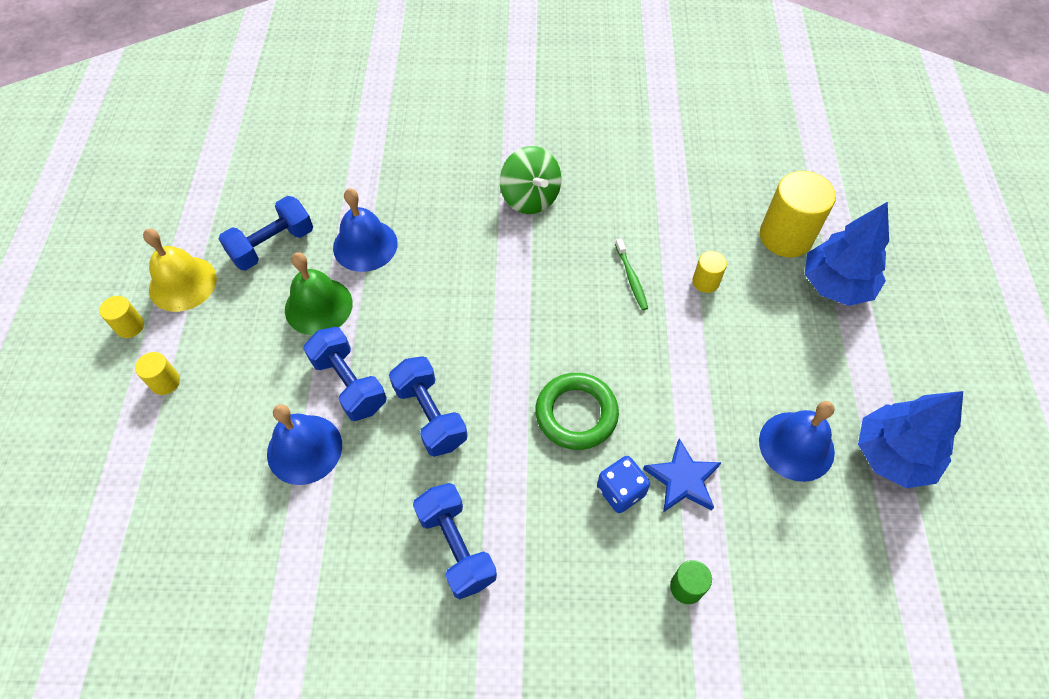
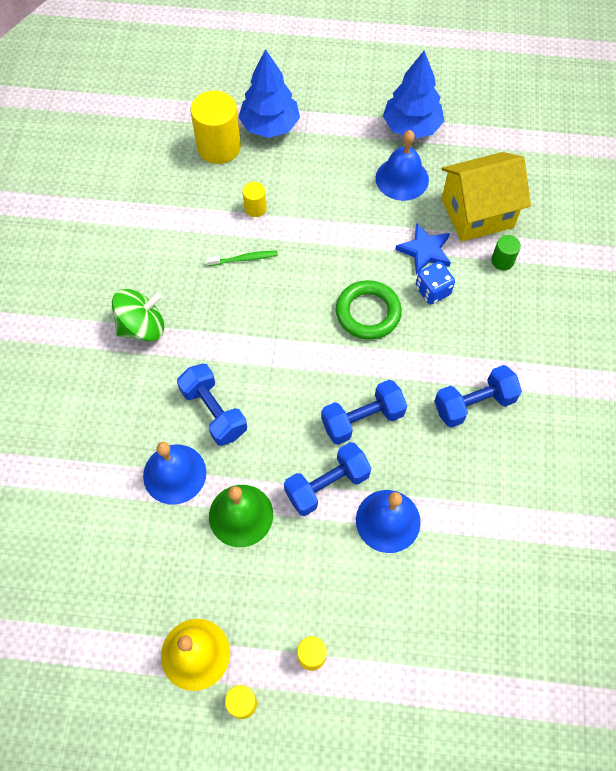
camera: 85 degrees left, 5 degrees up
(272, 245) = (160, 564): blue dumbbell -> blue dumbbell (214, 412)
(762, 551) = (477, 213): none -> yellow house

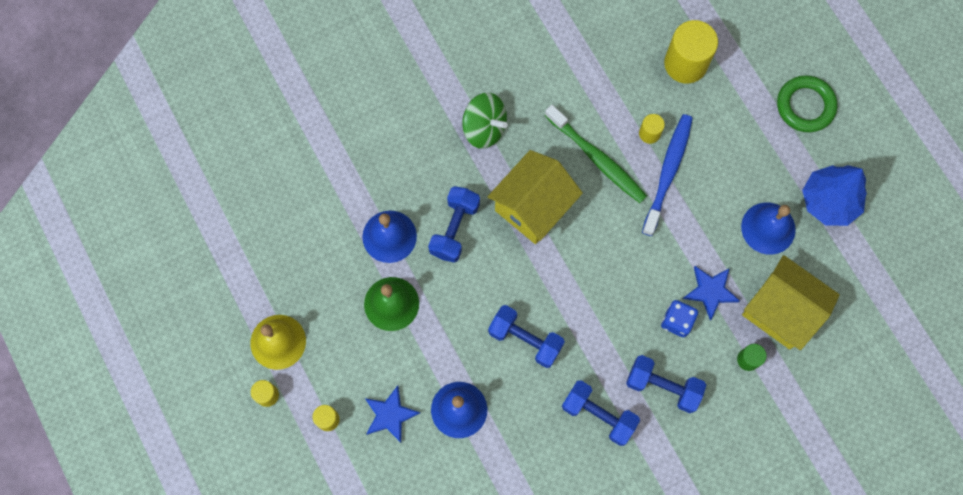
camera: 55 degrees right, 10 degrees up
(244, 259) = (597, 158): green toothbrush -> green toothbrush, size x1.96
(246, 335) = (533, 207): none -> yellow house
(270, 126) = (738, 88): blue tree -> none
(299, 216) = (668, 172): none -> blue toothbrush
(327, 485) = (455, 348): blue dumbbell -> blue dumbbell (663, 386)
(349, 589) = (390, 415): none -> blue star
(368, 313) = (619, 284): green ring -> green ring (805, 106)

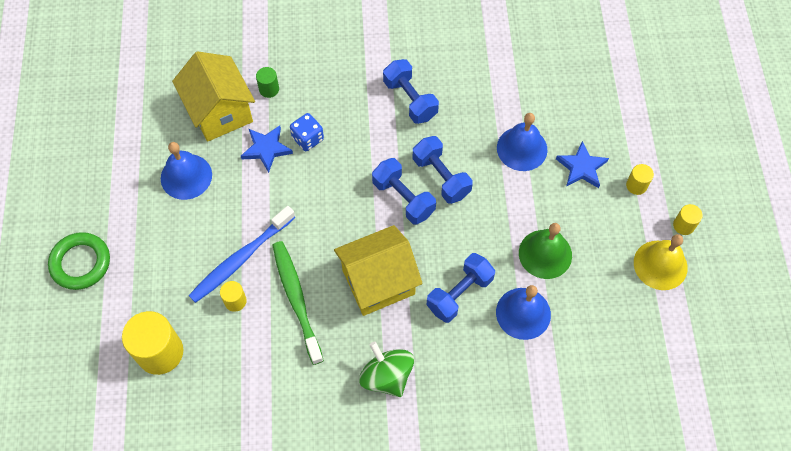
camera: 155 degrees left, 10 degrees down
(663, 386) = (348, 98): blue dumbbell -> blue dumbbell (403, 198)
(829, 201) = (121, 175): blue tree -> none

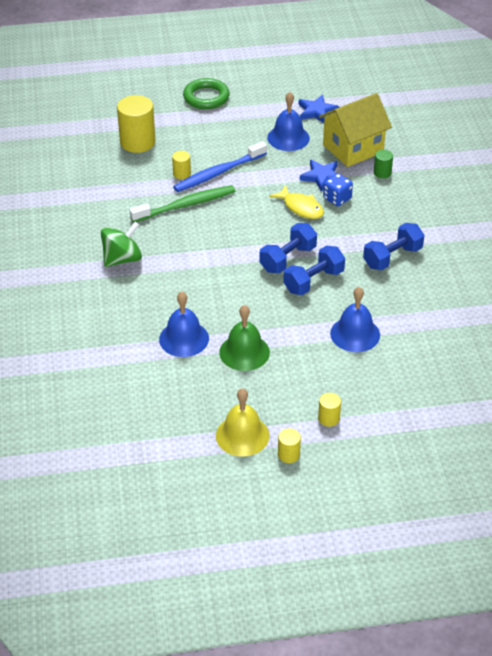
camera: 85 degrees right, 20 degrees down
(240, 259) = (218, 173): blue toothbrush -> blue toothbrush turned 75 degrees counterclockwise
(318, 176) = (301, 208): none -> yellow fish
(378, 282) = (205, 249): yellow house -> none
(459, 293) = (199, 298): blue dumbbell -> none
(581, 167) = (342, 377): blue star -> blue star (317, 111)

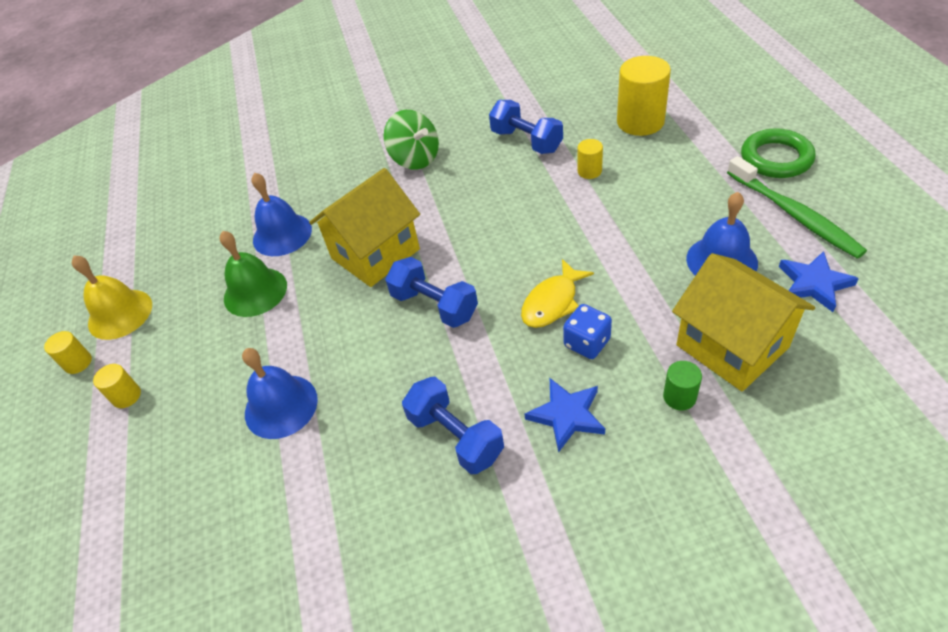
camera: 90 degrees right, 5 degrees up
(186, 205) = (526, 187): green toothbrush -> green toothbrush (794, 214)
(218, 173) = (604, 203): blue toothbrush -> none
(227, 285) = (375, 254): none -> yellow house
(313, 281) = (390, 341): blue dumbbell -> blue dumbbell (526, 141)
(322, 177) = (637, 316): blue star -> blue star (567, 415)

